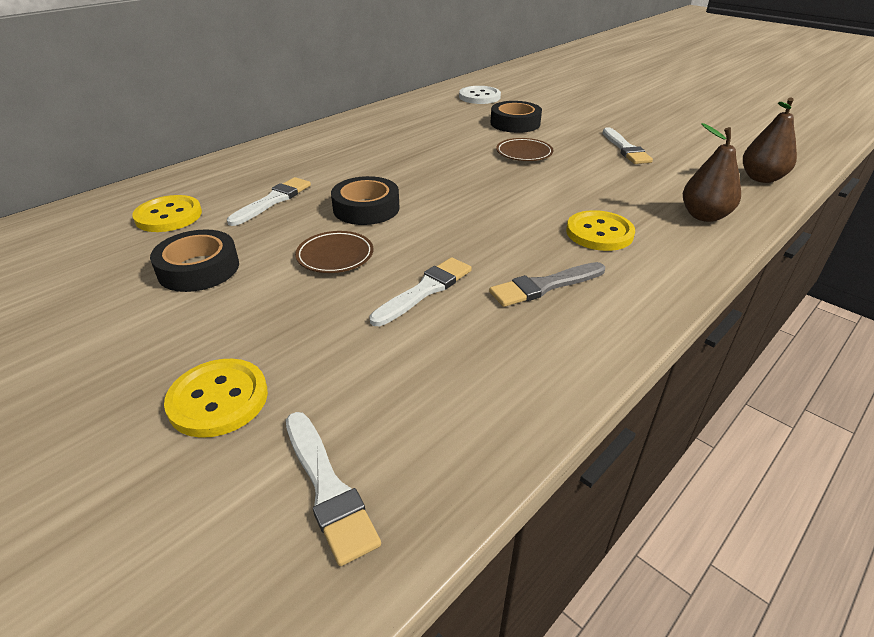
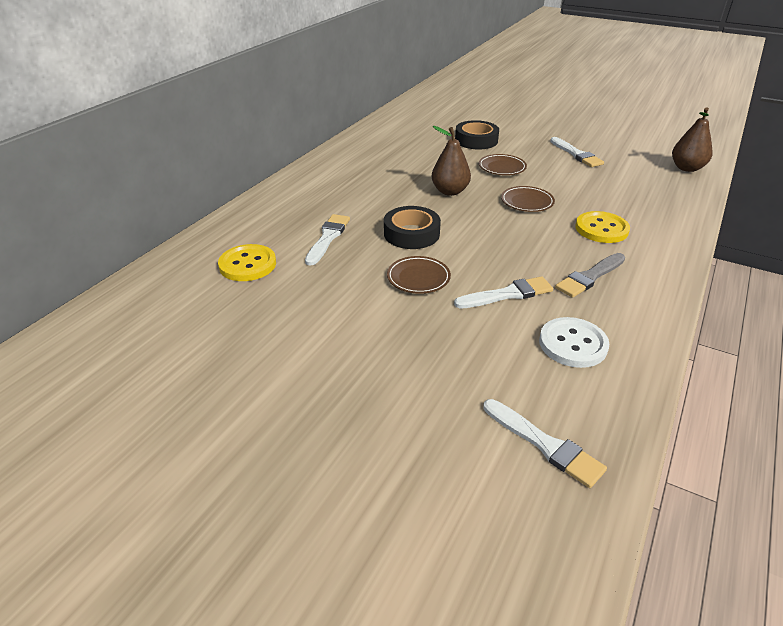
camera: 15 degrees left, 0 degrees up
(199, 269) = (315, 306): black tape -> none
(218, 399) = (420, 403): yellow button -> none
(425, 290) = (507, 294): white brush -> white brush turned 45 degrees clockwise
(479, 97) = (429, 117): white button -> white button (573, 344)
(526, 192) = (527, 202): none -> brown plate
(704, 216) = (665, 205): brown pear -> brown pear (450, 191)

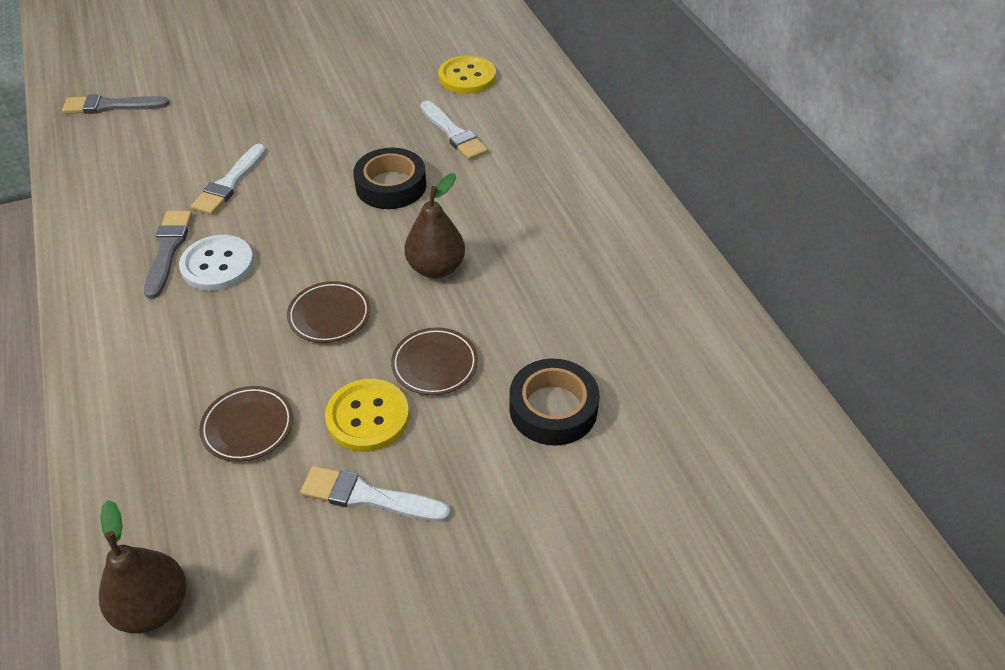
camera: 130 degrees right, 10 degrees up
(418, 278) = (321, 150): brown plate -> brown plate (248, 427)
(545, 444) = (111, 106): white brush -> grey brush
(573, 344) = (137, 175): white button -> white button (217, 265)
(601, 229) = (202, 330): yellow button -> yellow button (368, 417)

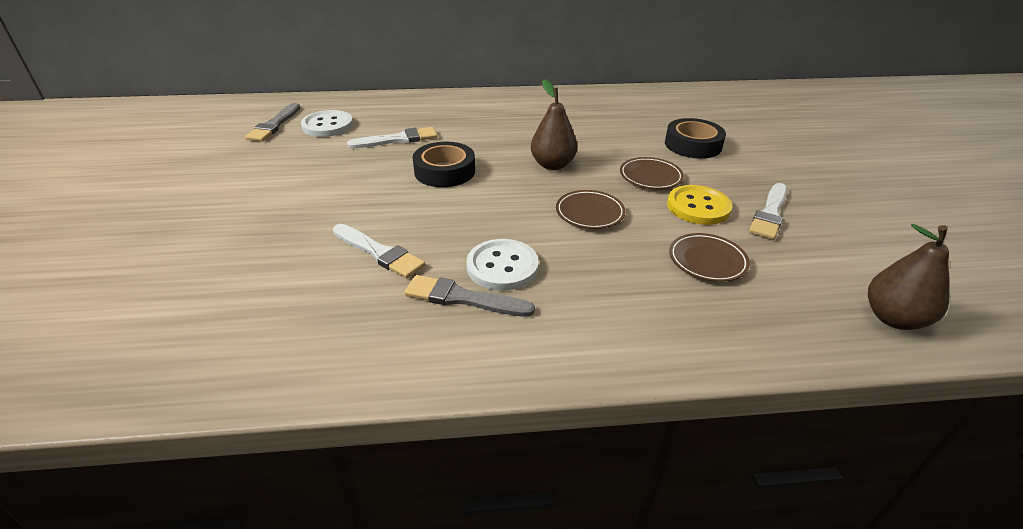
camera: 75 degrees left, 10 degrees down
(111, 106) = (133, 342): grey brush -> grey brush (274, 125)
(467, 77) = (327, 125): yellow button -> white button

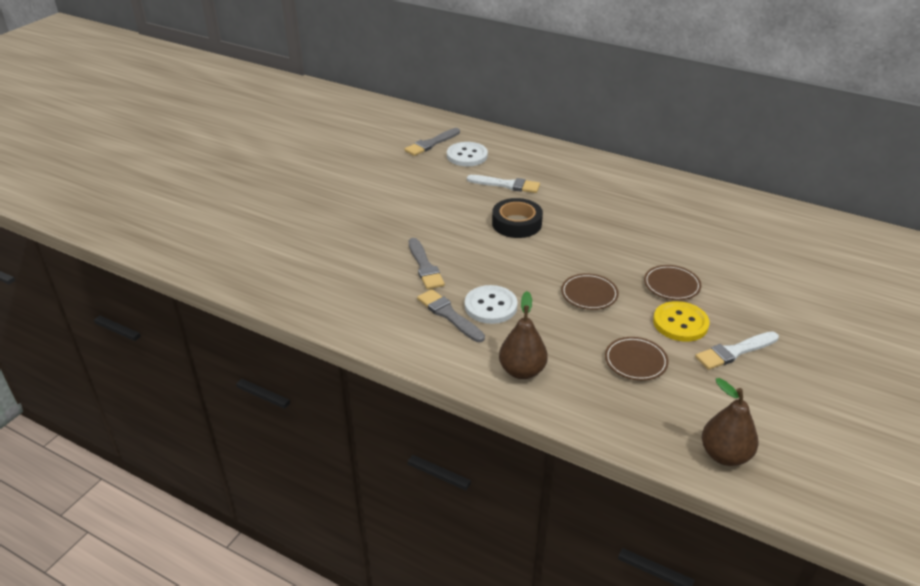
camera: 35 degrees right, 0 degrees up
(379, 253) = (425, 266): white brush -> grey brush
(552, 165) = (602, 247): brown pear -> brown pear (522, 371)
(693, 145) = (746, 272): black tape -> none

